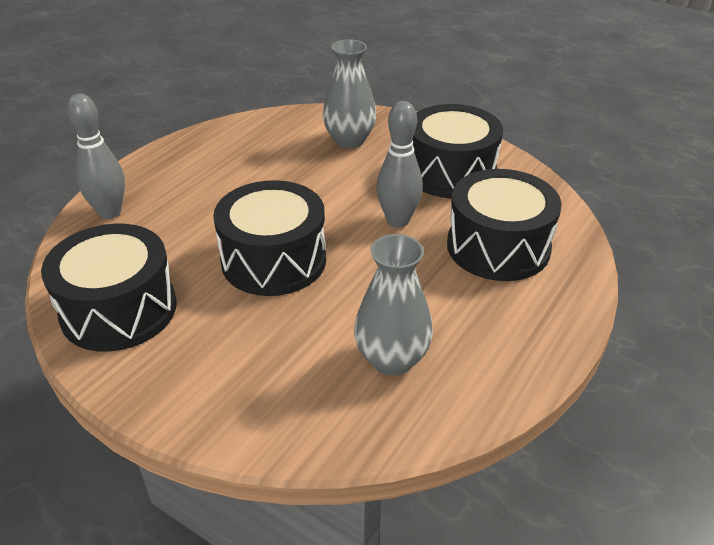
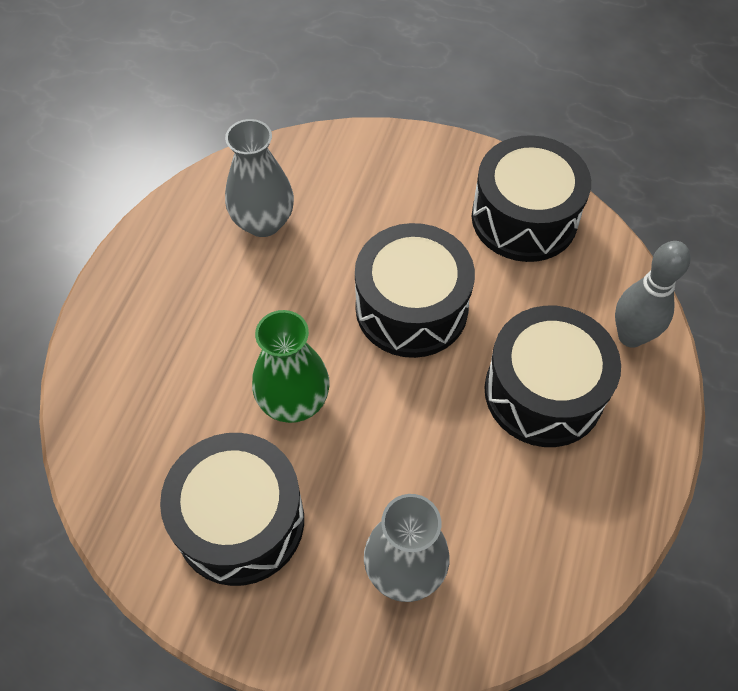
camera: 165 degrees right, 20 degrees up
(398, 221) = (294, 402): grey bowling pin -> green vase
(498, 247) = (172, 384): black drum -> black drum (543, 392)

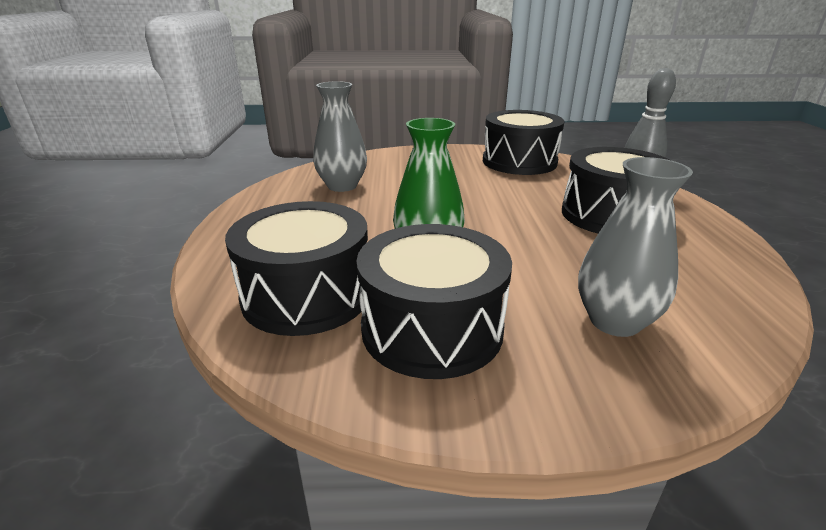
camera: 20 degrees left, 30 degrees down
(411, 308) = (481, 200): black drum -> black drum (307, 295)

